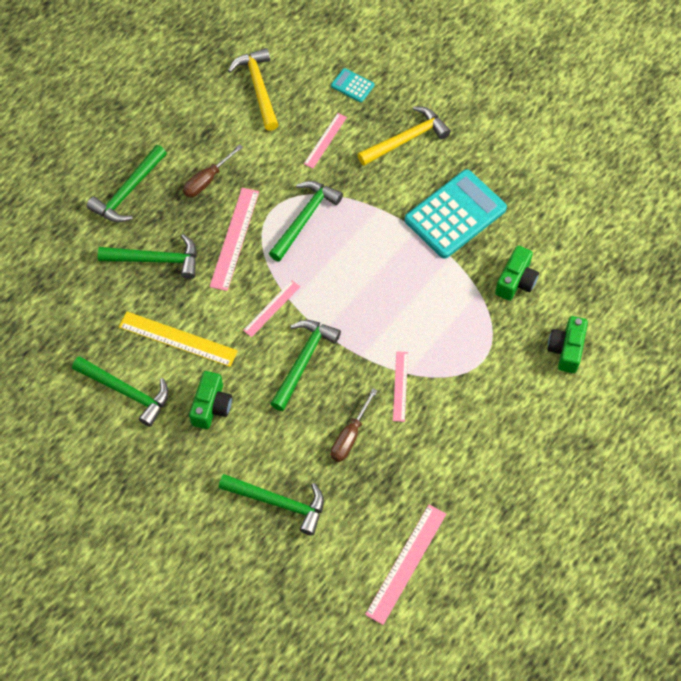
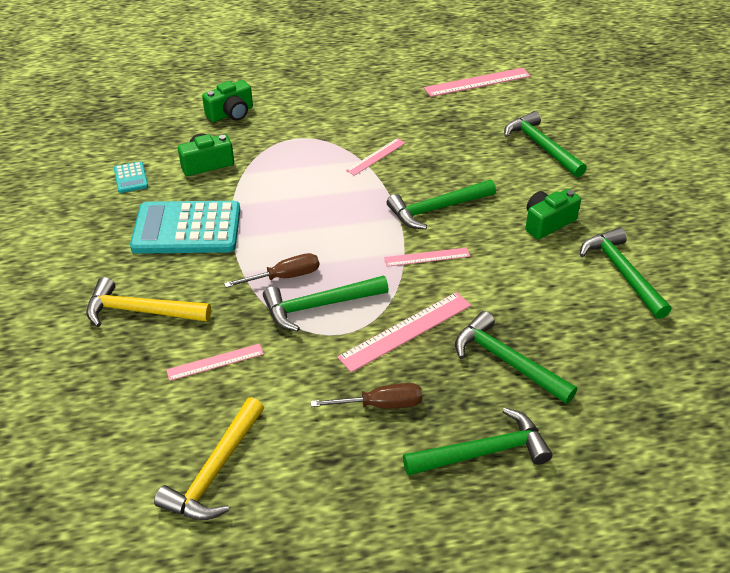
camera: 140 degrees left, 20 degrees down
(178, 339) = (539, 283): yellow ruler -> none
(350, 436) = (447, 151): brown screwdriver -> brown screwdriver (284, 277)
(352, 85) = (118, 398): turquoise calculator -> turquoise calculator (131, 178)

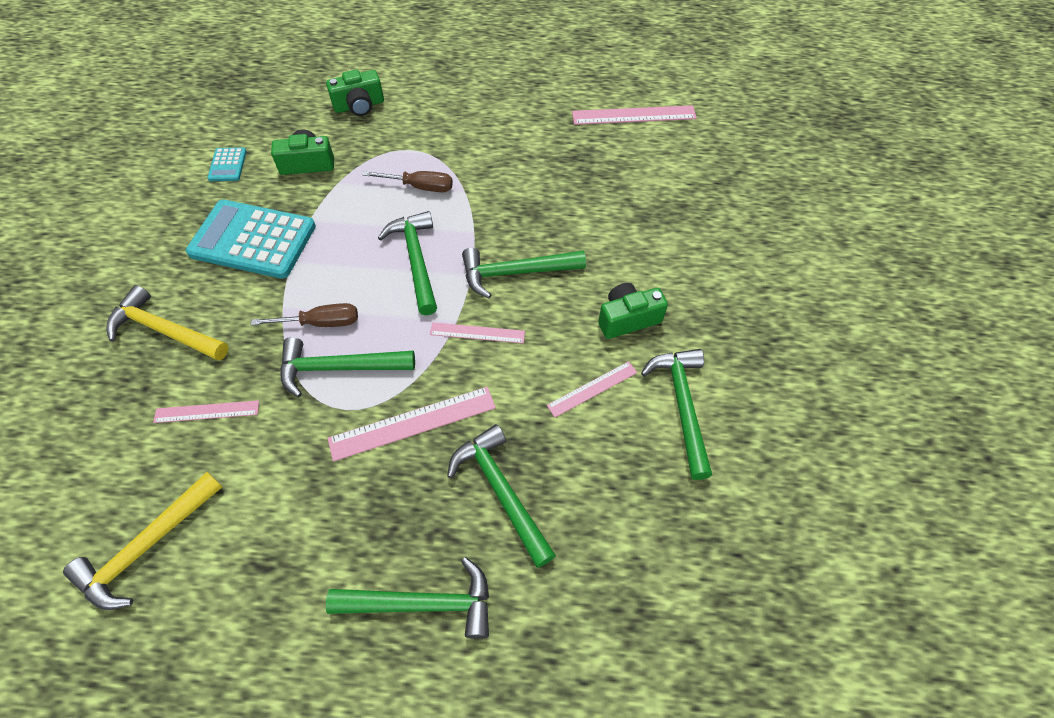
camera: 15 degrees right, 15 degrees up
(376, 156) = (482, 190): pink ruler -> pink ruler (592, 389)
(380, 405) = (344, 511): brown screwdriver -> brown screwdriver (419, 187)
(541, 146) = (666, 215): green hammer -> green hammer (416, 260)

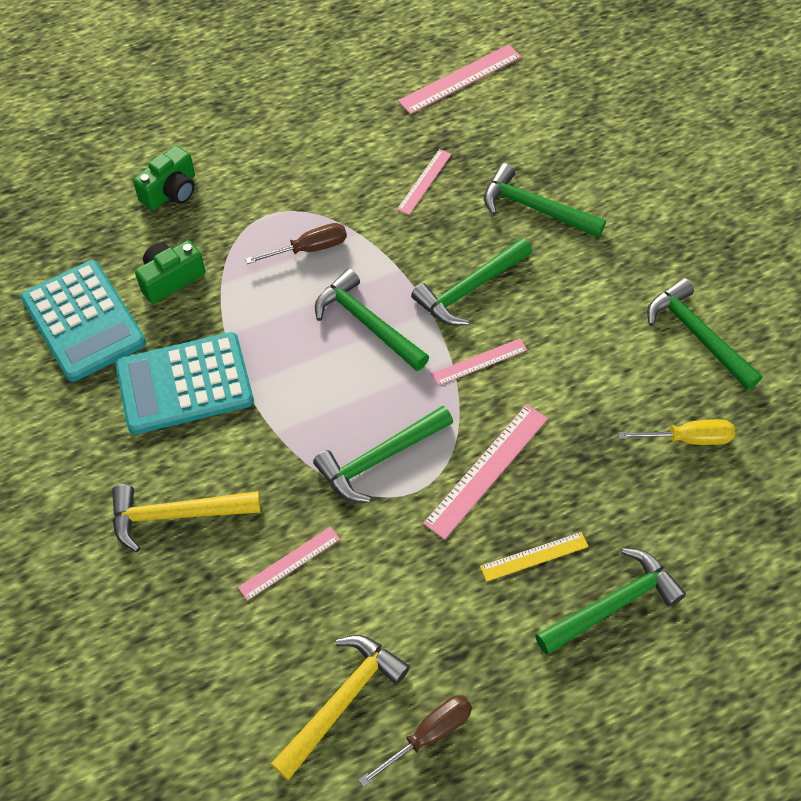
camera: 30 degrees left, 0 degrees up
(147, 547) = (342, 701): yellow hammer -> yellow hammer turned 150 degrees counterclockwise
(227, 165) = (83, 321): turquoise calculator -> turquoise calculator, size x2.27
(320, 323) = (326, 428): brown screwdriver -> brown screwdriver (428, 735)
(391, 519) = (534, 556): none -> yellow ruler
(501, 491) = (606, 484): green hammer -> green hammer (535, 208)
(592, 389) = (615, 359): pink ruler -> pink ruler (424, 181)
(604, 492) = (688, 439): none -> yellow screwdriver
(627, 319) = (599, 282): green camera -> none

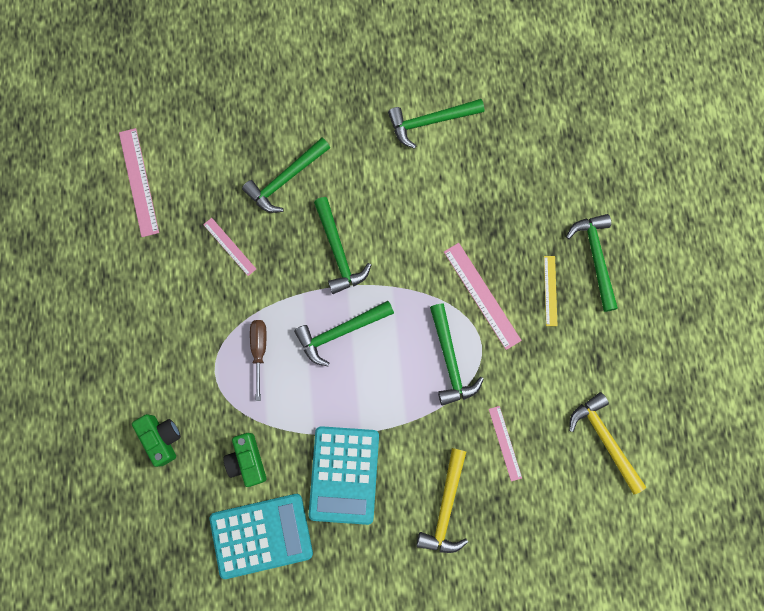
camera: 70 degrees left, 20 degrees up
(428, 735) = (640, 395): brown screwdriver -> none
(479, 362) = (399, 268): pink ruler -> none
(688, 439) = (503, 164): yellow screwdriver -> none

